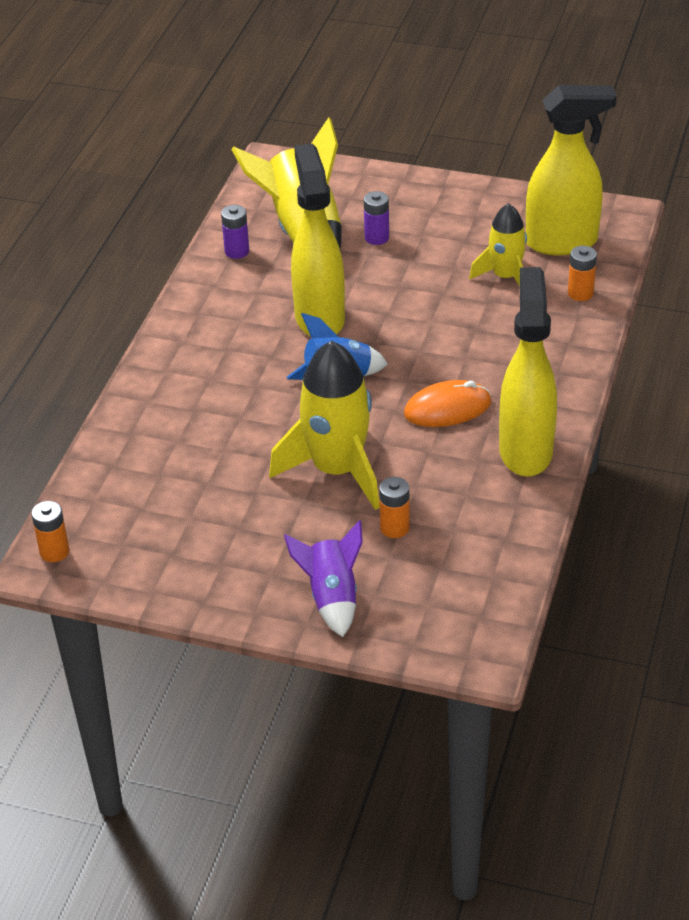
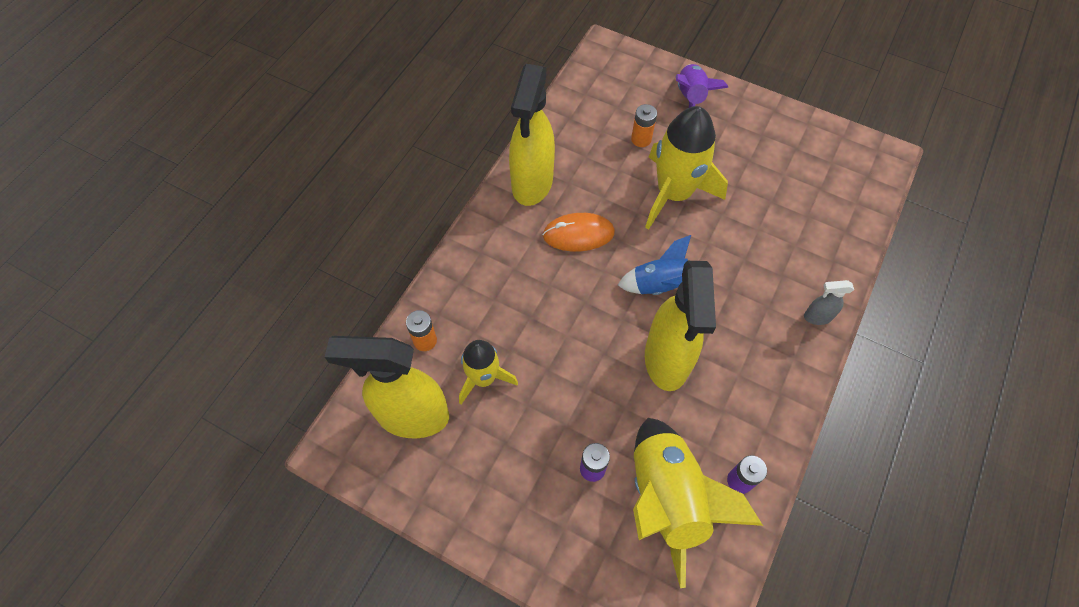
camera: 170 degrees left, 20 degrees up
(54, 552) = (880, 164): orange battery -> none
(155, 378) = (817, 317): none -> grey spray bottle

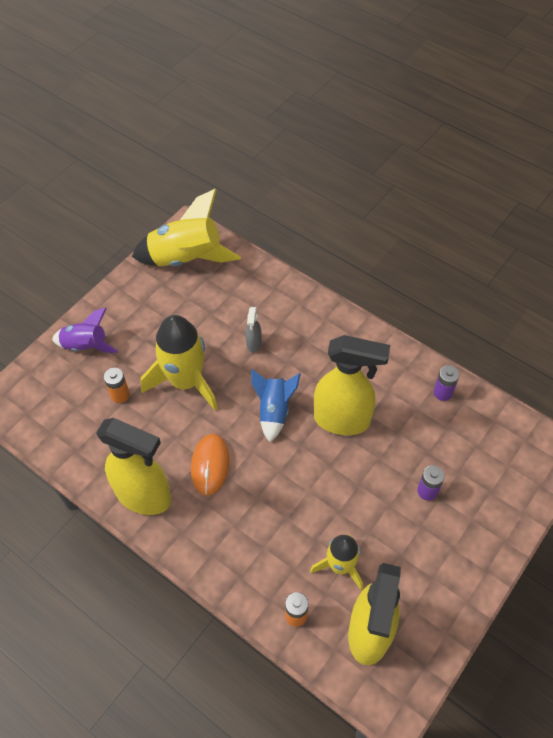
camera: 80 degrees left, 5 degrees down
(667, 499) = (453, 443): yellow rocket -> yellow rocket (186, 258)
(817, 317) = (320, 311): grey spray bottle -> grey spray bottle (254, 343)

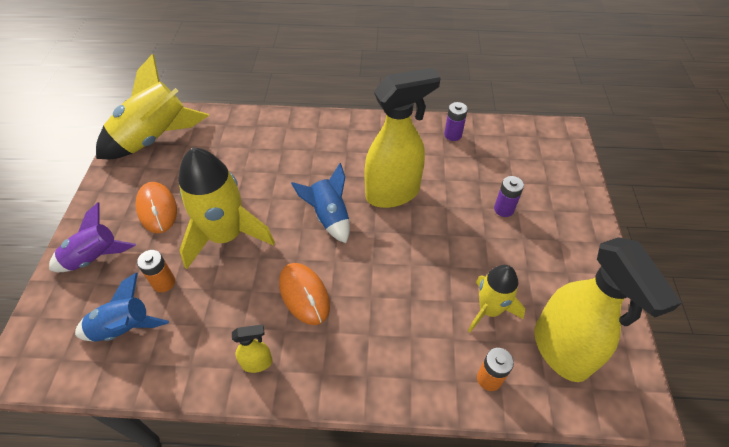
camera: 35 degrees left, 5 degrees down
(75, 414) = (124, 328): none -> blue rocket
(144, 496) = (257, 363): yellow spray bottle -> yellow spray bottle, size x0.43
(150, 328) = (157, 209): none -> orange mouse
(254, 343) = (269, 174): grey spray bottle -> none

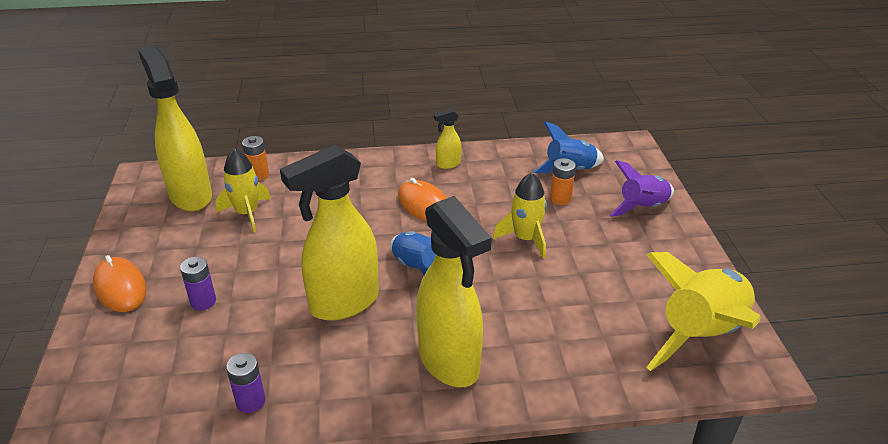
camera: 170 degrees right, 15 degrees down
(157, 209) = (619, 253): orange mouse -> orange mouse (120, 287)
(226, 235) = (525, 239): yellow rocket -> yellow rocket, size x0.60
(326, 142) = (449, 362): none -> yellow spray bottle

